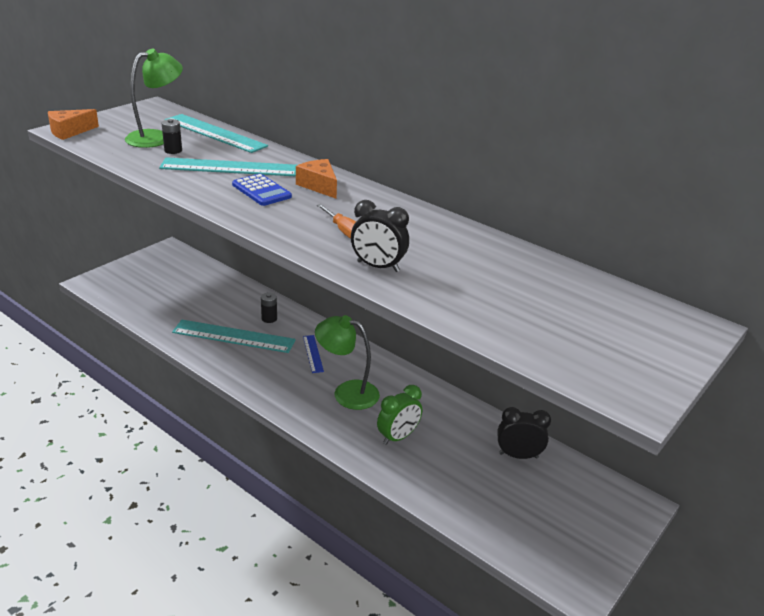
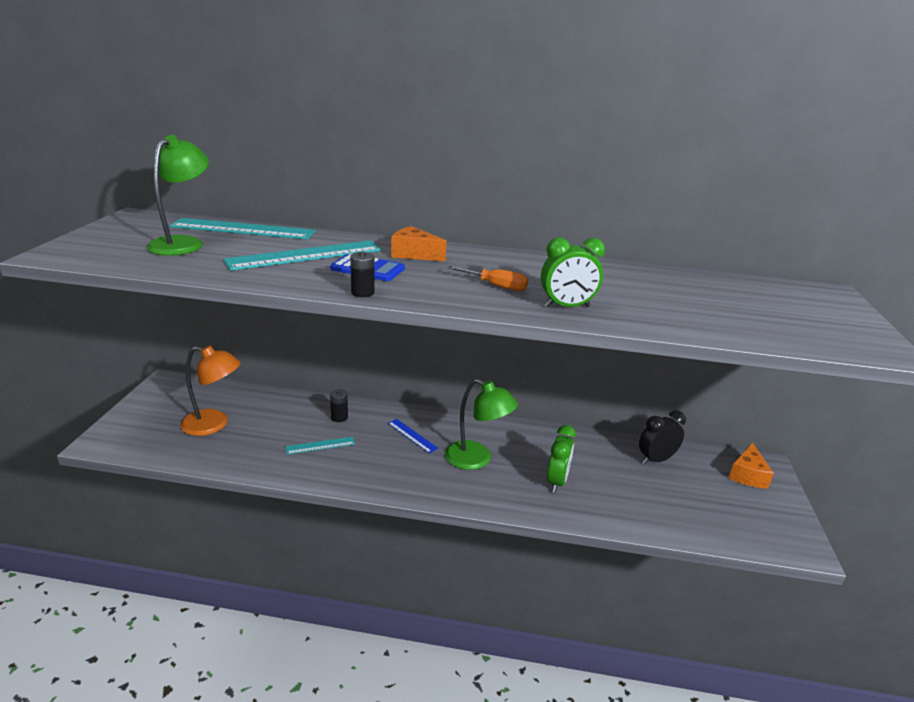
camera: 30 degrees left, 5 degrees down
(69, 131) = (63, 255): orange cheese -> orange cheese (747, 475)
(173, 150) = (220, 251): black battery -> black battery (362, 293)
(173, 294) = (214, 424): none -> orange lamp
(234, 336) = (320, 445): turquoise ruler -> turquoise ruler, size x0.50
(347, 392) = (477, 459): green lamp -> green lamp turned 135 degrees counterclockwise
(378, 267) = (567, 307): black clock -> green clock

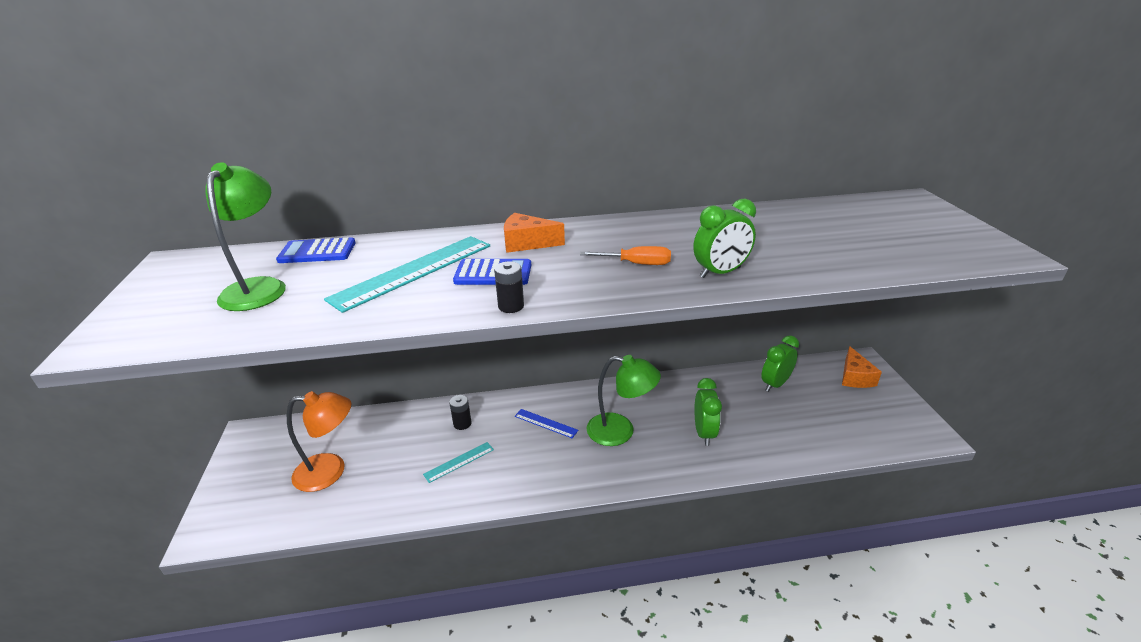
camera: 15 degrees left, 5 degrees up
(243, 229) = (317, 252): turquoise ruler -> blue calculator
(656, 460) = (775, 384): black clock -> green clock

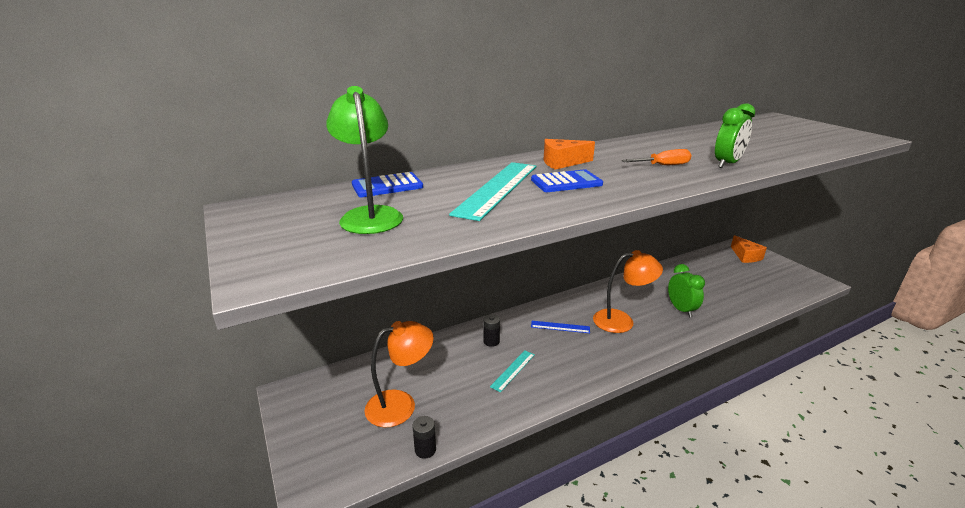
camera: 20 degrees left, 5 degrees down
(511, 306) = (613, 199): black battery -> black battery (425, 450)
(620, 431) = (621, 321): green lamp -> orange lamp
(775, 384) = (700, 269): green clock -> none

